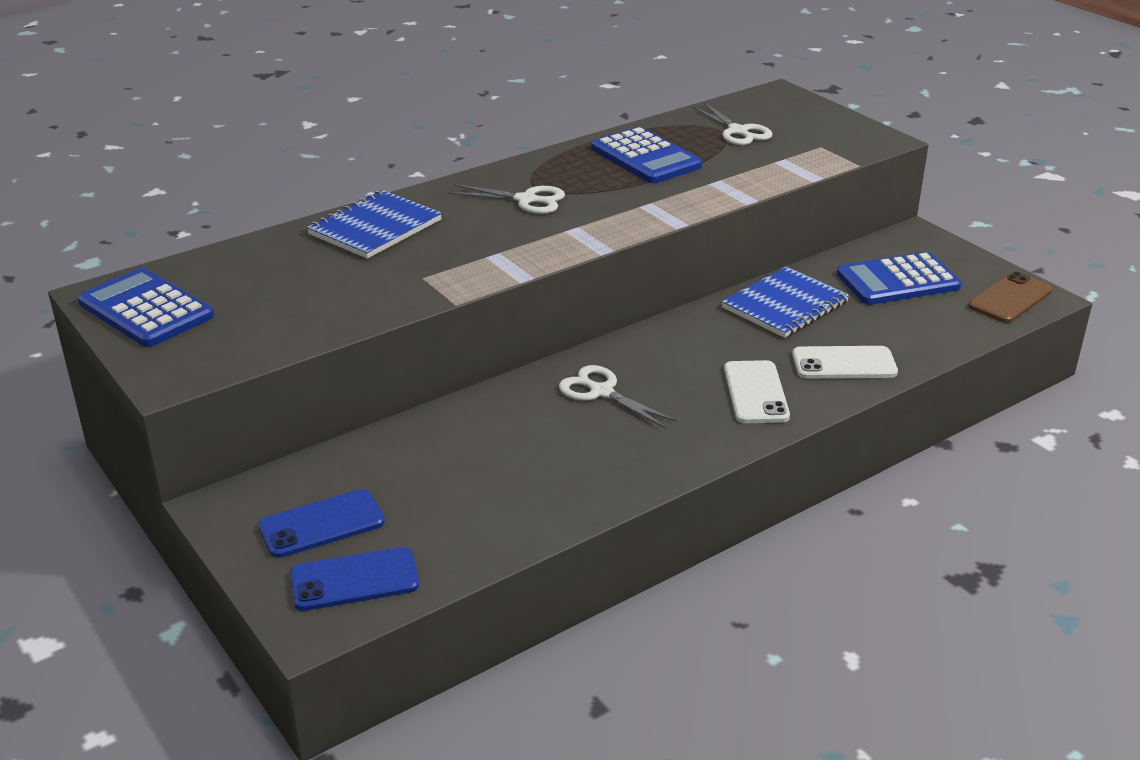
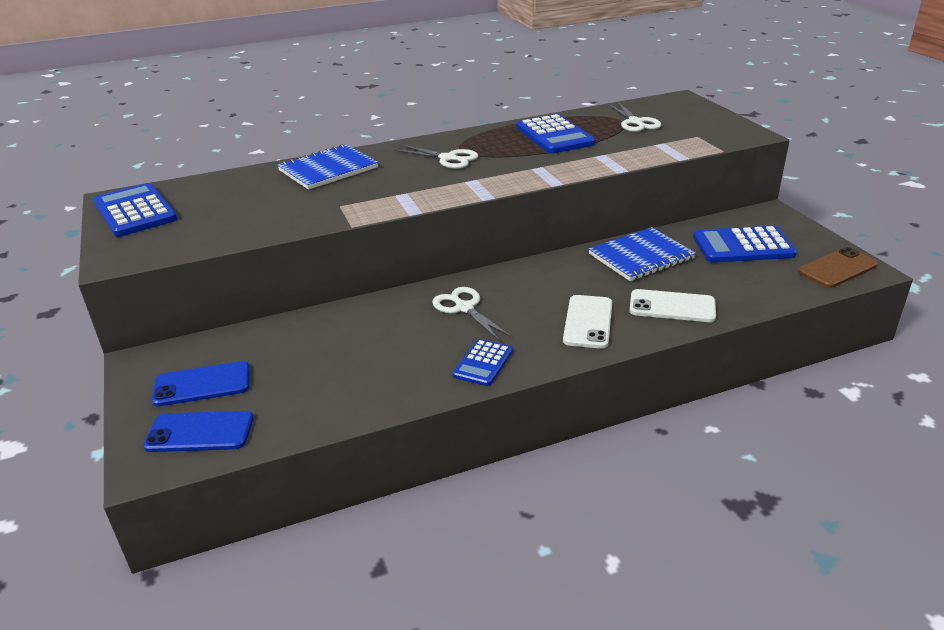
camera: 15 degrees right, 0 degrees up
(655, 456) = (483, 363): none -> blue calculator

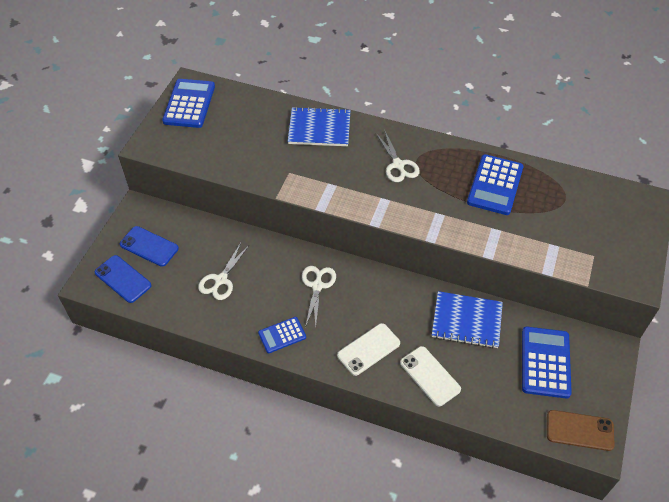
camera: 40 degrees right, 20 degrees up
(635, 122) = (572, 208): white scissors -> white scissors (221, 280)
(743, 246) = (545, 362): blue calculator -> blue calculator turned 60 degrees clockwise

